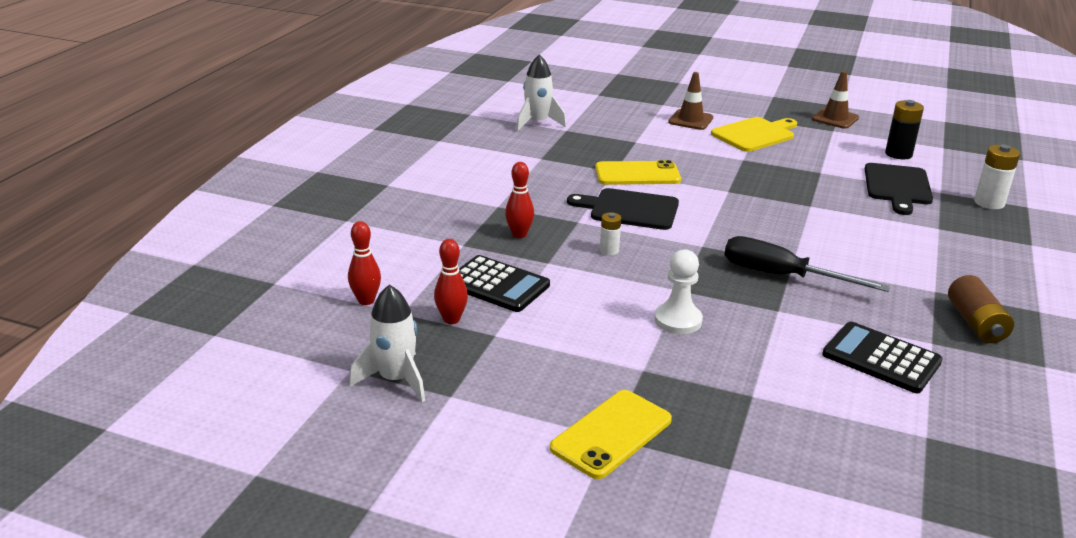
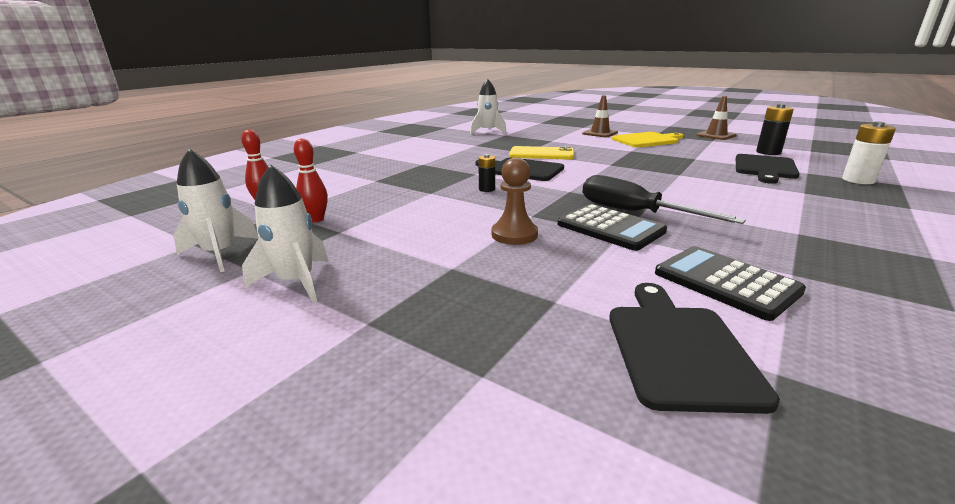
camera: 15 degrees right, 5 degrees down
(497, 285) = (376, 202): black calculator -> black calculator (610, 228)
(510, 404) = (296, 282): none -> white rocket
(519, 234) = (423, 177): red bowling pin -> none
(609, 250) = (487, 189): white battery -> black battery
(611, 434) = (370, 320): yellow phone -> none
(678, 320) = (514, 235): white pawn -> brown pawn
(858, 427) = (678, 349): none -> black cutting board
(975, 323) = (849, 262): brown battery -> none

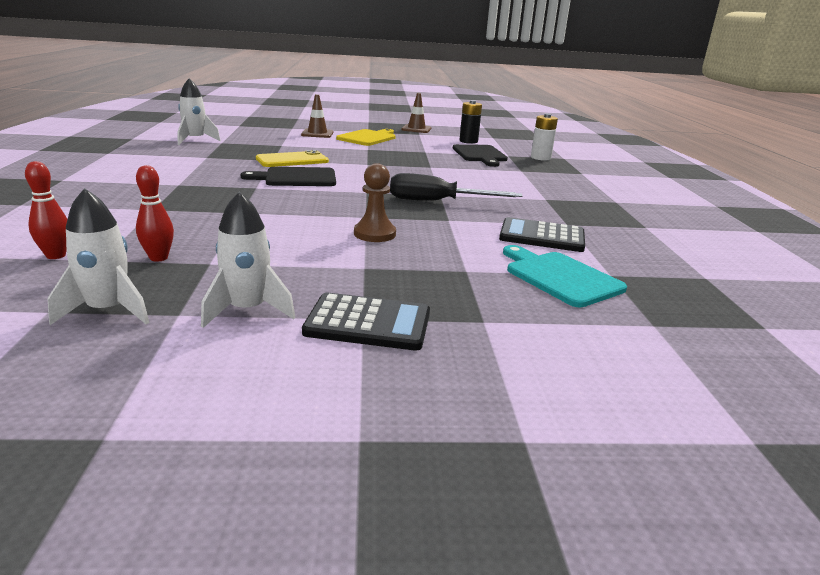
camera: 40 degrees left, 0 degrees up
(487, 189) = (292, 200): black battery -> none
(610, 228) = (436, 216): black calculator -> black calculator (368, 323)
(678, 349) = (560, 277): black cutting board -> turquoise cutting board

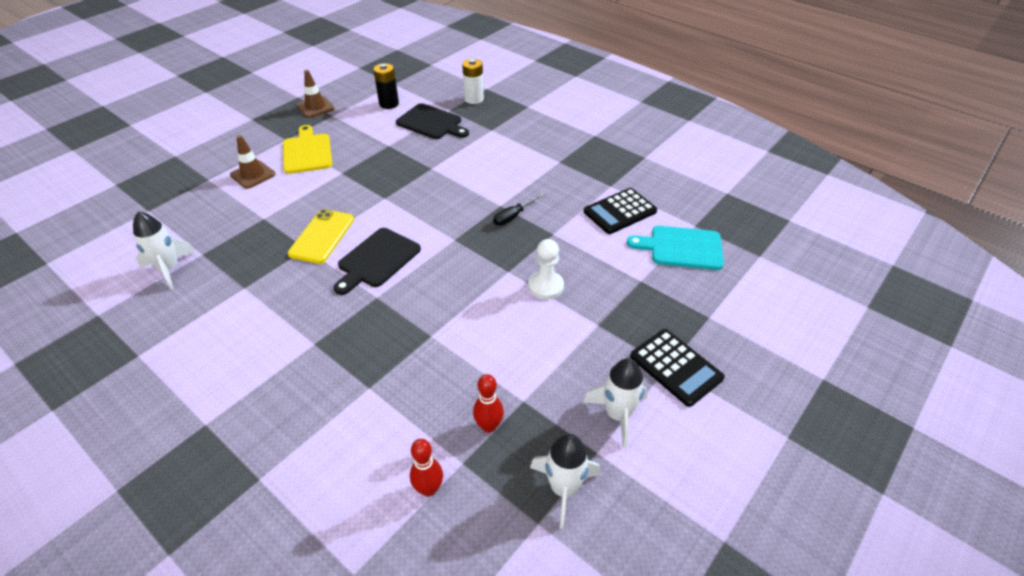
camera: 45 degrees left, 20 degrees up
(368, 323) = (676, 367): black calculator -> black calculator turned 90 degrees clockwise
(374, 234) = (545, 286): brown pawn -> white pawn
(437, 201) = (513, 216): black screwdriver -> black screwdriver, size x0.57

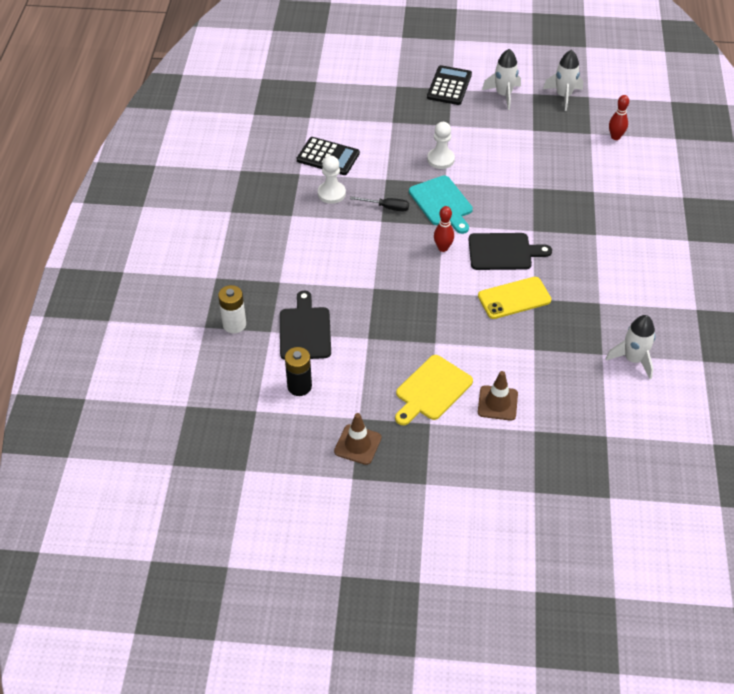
camera: 125 degrees left, 5 degrees up
(489, 426) = (561, 134): red bowling pin -> red bowling pin (443, 248)
(565, 193) = (331, 193): none -> white pawn
(681, 248) = (341, 115): turquoise cutting board -> turquoise cutting board (442, 203)

